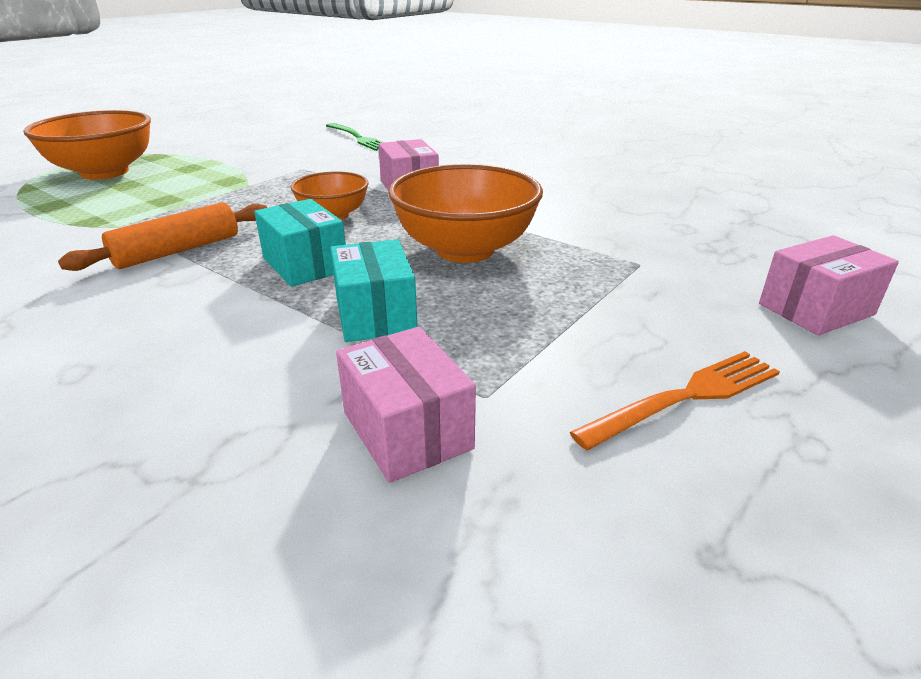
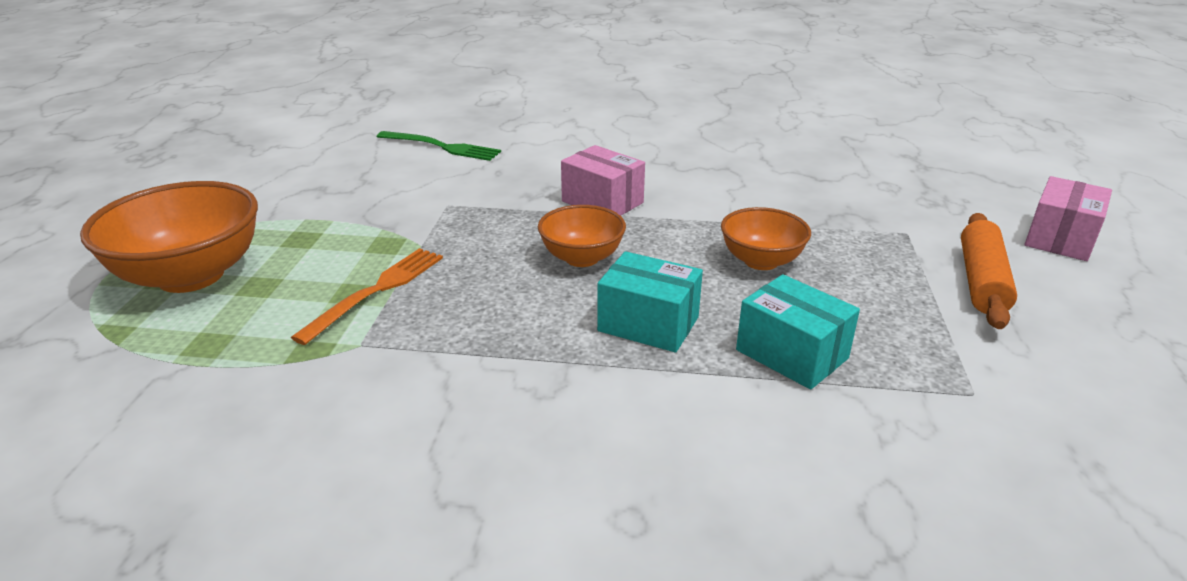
camera: 30 degrees left, 0 degrees up
(178, 251) = (491, 352): orange rolling pin -> orange rolling pin (981, 281)
(407, 430) = (967, 445): pink box -> none
(465, 250) = (761, 261): orange bowl -> orange bowl, size x0.58
(687, 396) = (1082, 340): orange fork -> orange fork (378, 290)

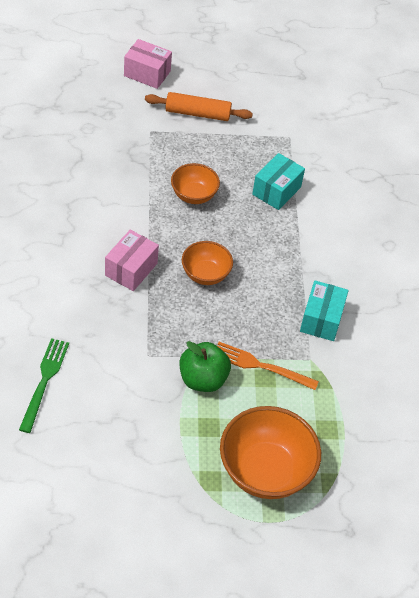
camera: 105 degrees left, 20 degrees up
(383, 240) = (203, 379): none -> green apple
(648, 324) = (265, 242): turquoise box -> turquoise box (321, 319)

